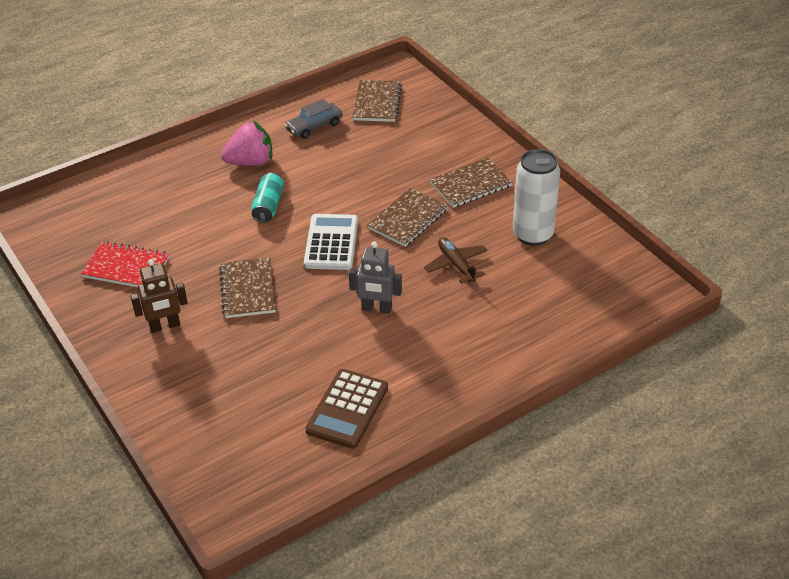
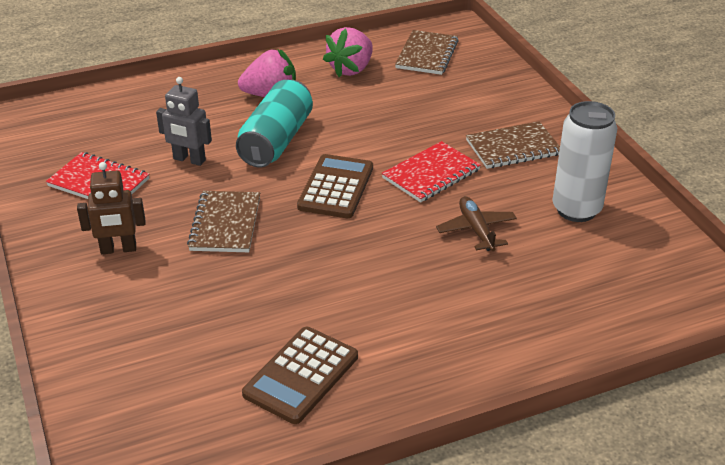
camera: 10 degrees right, 5 degrees down
(268, 206) = (276, 141): turquoise can -> turquoise can, size x1.68
(314, 126) = (351, 69): grey car -> pink strawberry
(331, 243) = (336, 187): white calculator -> brown calculator
(376, 308) = (369, 265): grey robot -> grey robot (189, 160)
(408, 219) = (431, 174): brown notebook -> red notebook

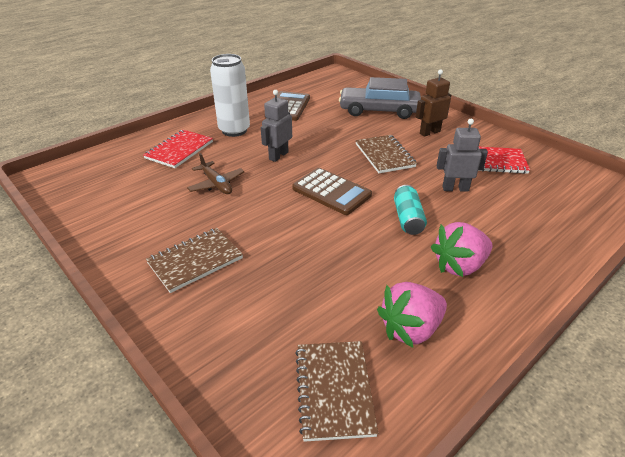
camera: 160 degrees right, 0 degrees up
(145, 320) = (379, 111): none -> grey car
(276, 141) = (407, 218): turquoise can -> turquoise can, size x0.60
(336, 187) = (331, 192): brown calculator -> brown calculator turned 45 degrees counterclockwise
(351, 69) = (410, 329): pink strawberry -> pink strawberry turned 135 degrees counterclockwise
(374, 258) = (278, 156): none -> grey robot
(431, 174) = (263, 218): red notebook -> red notebook (179, 150)
(576, 209) = (139, 214): white can -> white can (234, 130)

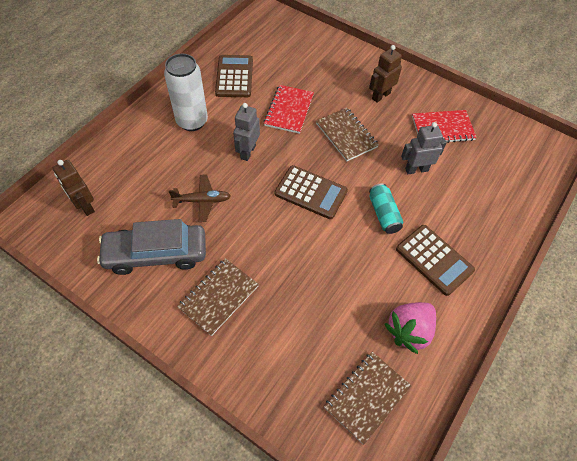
camera: 15 degrees left, 20 degrees up
(103, 174) = (85, 206): none -> brown robot
(179, 150) = (148, 159): red notebook -> red notebook (289, 110)
(216, 184) = (202, 201): brown plane -> brown plane turned 45 degrees counterclockwise
(334, 390) = (367, 397): brown notebook -> brown notebook turned 60 degrees clockwise
(379, 111) = (326, 70): grey car -> grey car (156, 254)
(459, 266) = (434, 260): pink strawberry -> brown calculator

